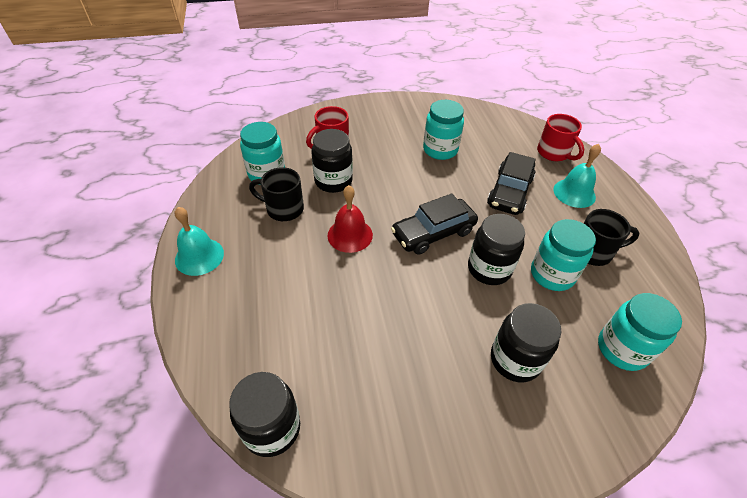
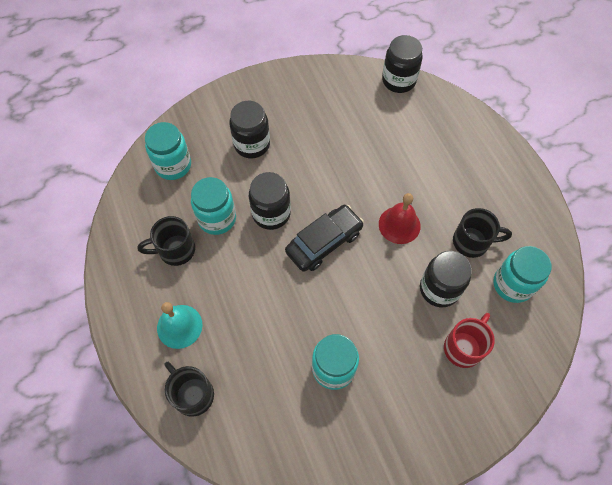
camera: 170 degrees right, 15 degrees up
(199, 256) = (515, 179): turquoise bell -> none
(509, 192) = (250, 313): black car -> none
(554, 153) = (193, 394): red mug -> black mug

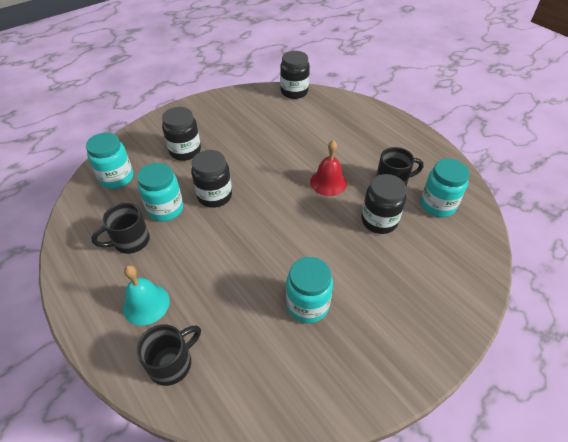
camera: 15 degrees left, 15 degrees down
(193, 394) = (172, 363): black mug -> black mug turned 105 degrees clockwise
(324, 242) = (268, 207): black car -> none
(464, 347) = (417, 260): red mug -> none

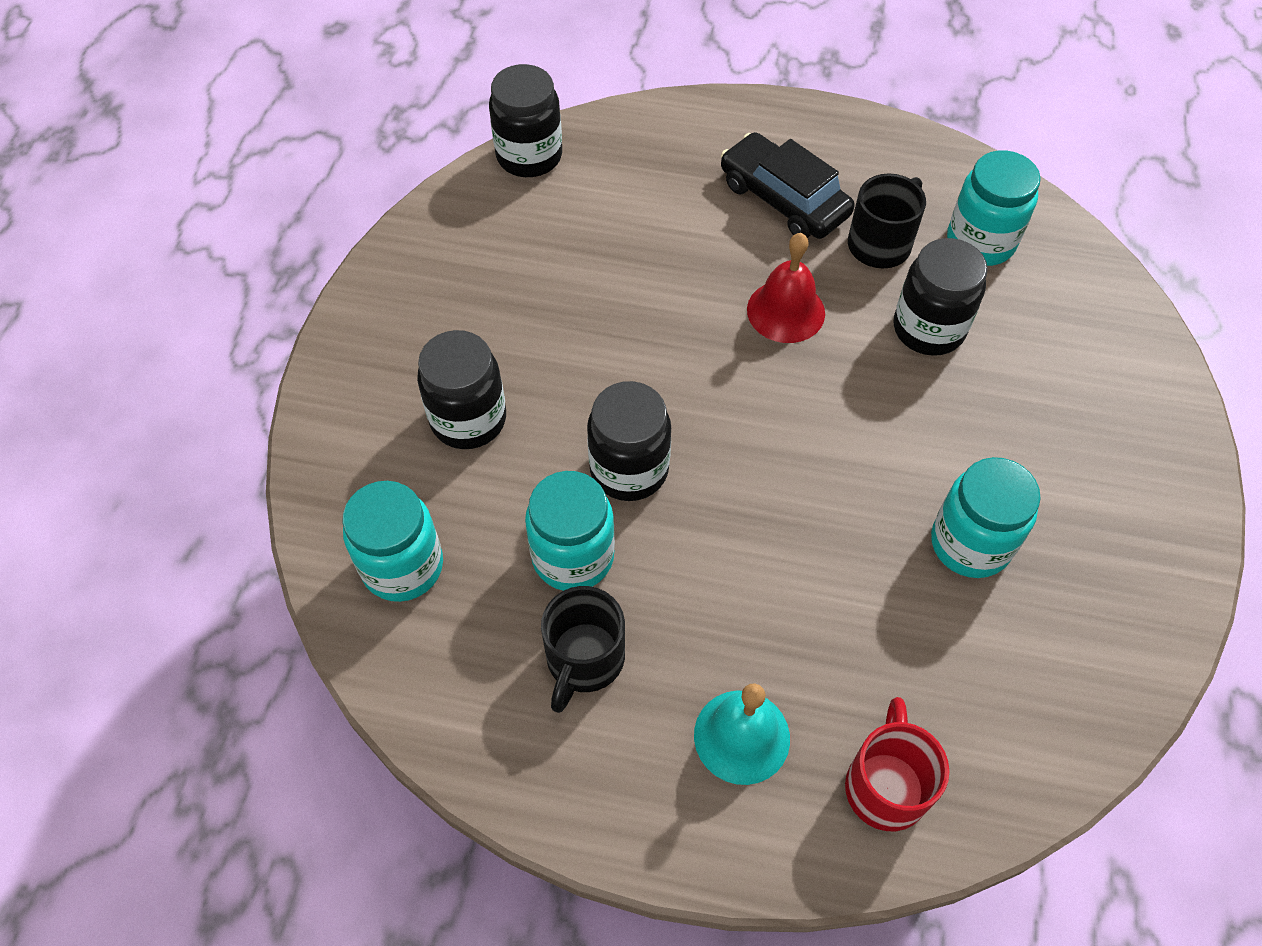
camera: 40 degrees left, 10 degrees up
(172, 363) = (886, 785): black mug -> red mug
(370, 148) = (784, 199): none -> black car

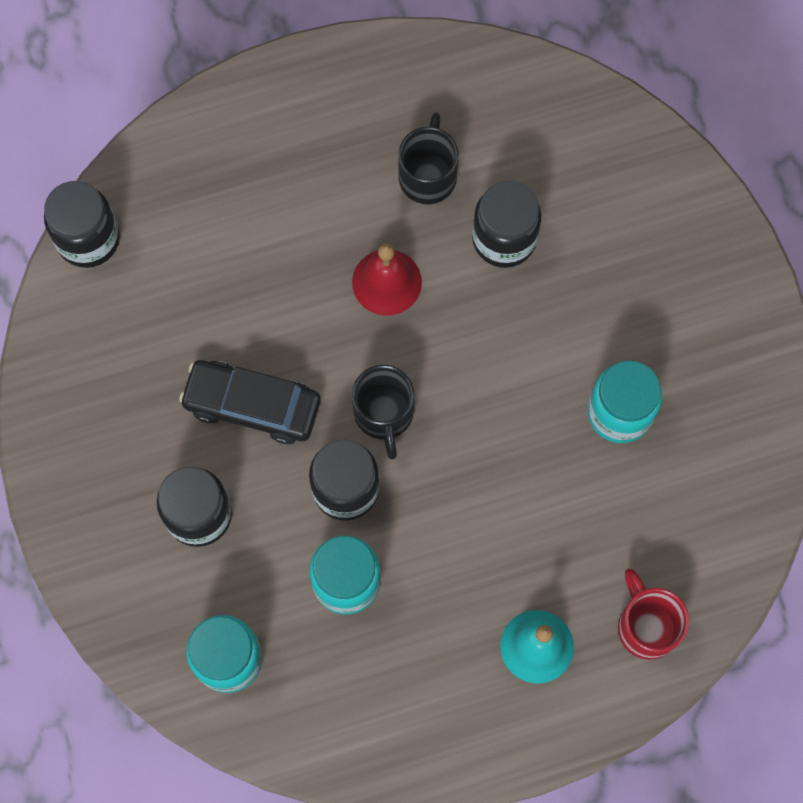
camera: 30 degrees left, 15 degrees up
(584, 660) = (400, 654): black mug -> black mug (384, 414)
(784, 199) = (327, 170): black car -> black car (252, 405)
(980, 242) = (505, 131): turquoise jar -> none

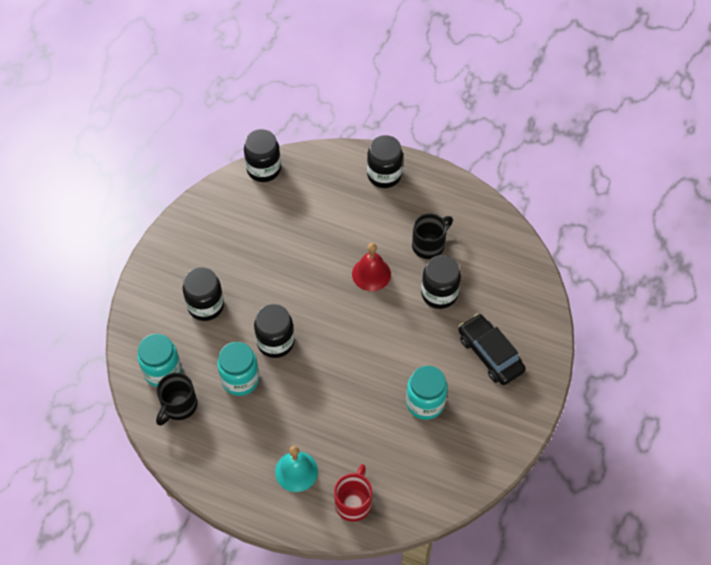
camera: 40 degrees right, 15 degrees down
(252, 405) = (268, 280): black car -> black car (490, 354)
(272, 114) = (384, 175): none -> black jar
(384, 414) = (320, 325): black mug -> black mug (178, 406)

